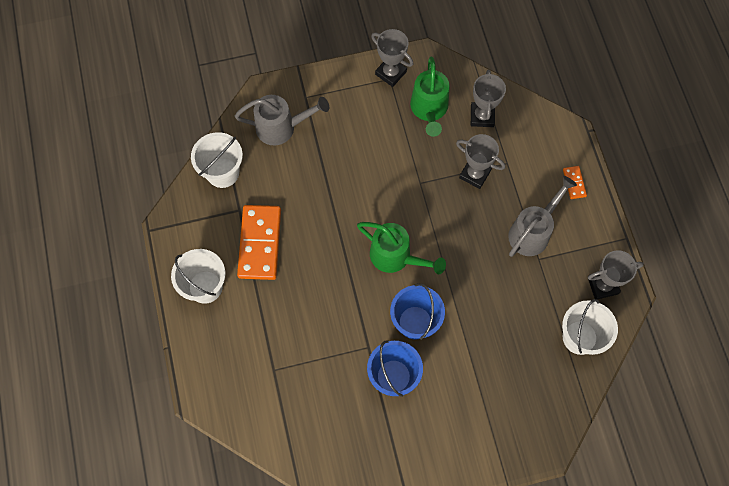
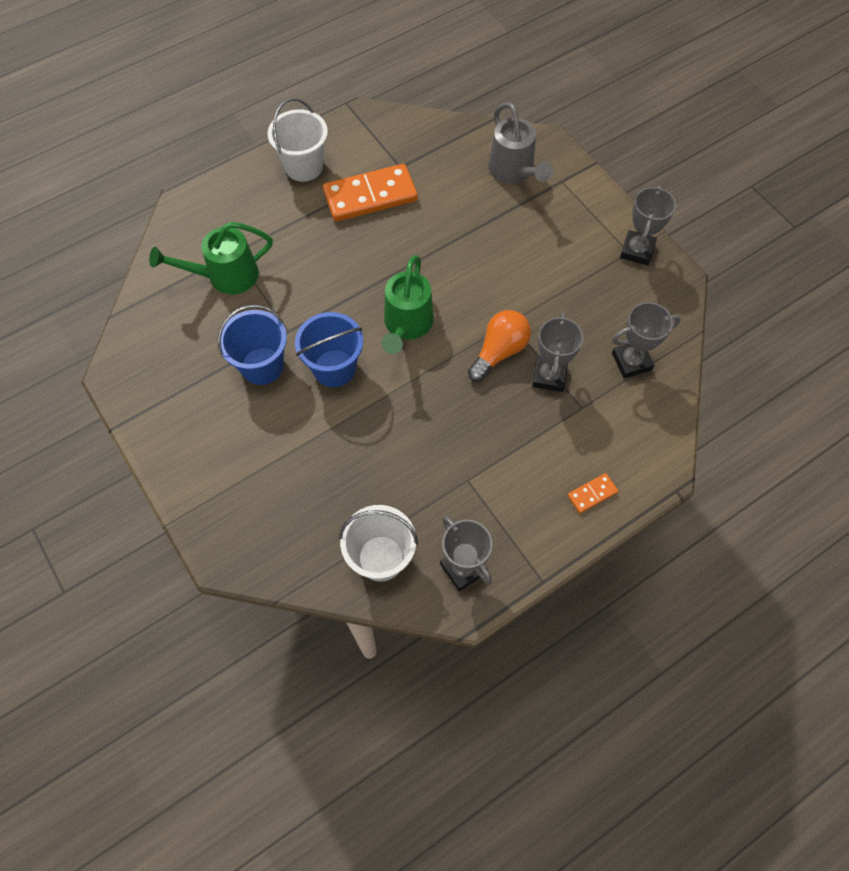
camera: 70 degrees right, 5 degrees down
(223, 172) = (436, 139): white bucket -> none
(429, 110) = (610, 303): green watering can -> green watering can (225, 276)
(442, 200) = (499, 351): none -> orange light bulb
(533, 231) = (502, 463): grey watering can -> none

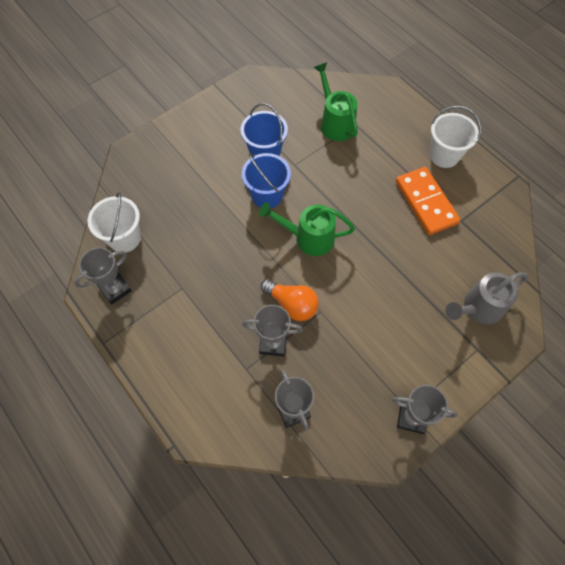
camera: 85 degrees right, 0 degrees up
(592, 494) = (171, 377): orange domino -> none

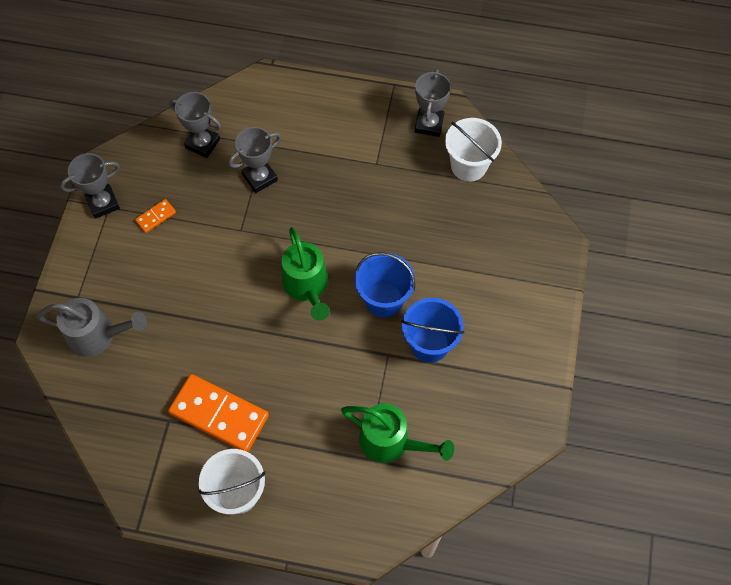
camera: 140 degrees right, 0 degrees up
(292, 304) = (270, 218): orange light bulb -> none
(308, 238) = (307, 287): green watering can -> green watering can turned 105 degrees clockwise
(376, 371) = (156, 217): none -> orange domino
(478, 308) = (98, 336): grey watering can -> grey watering can turned 75 degrees clockwise

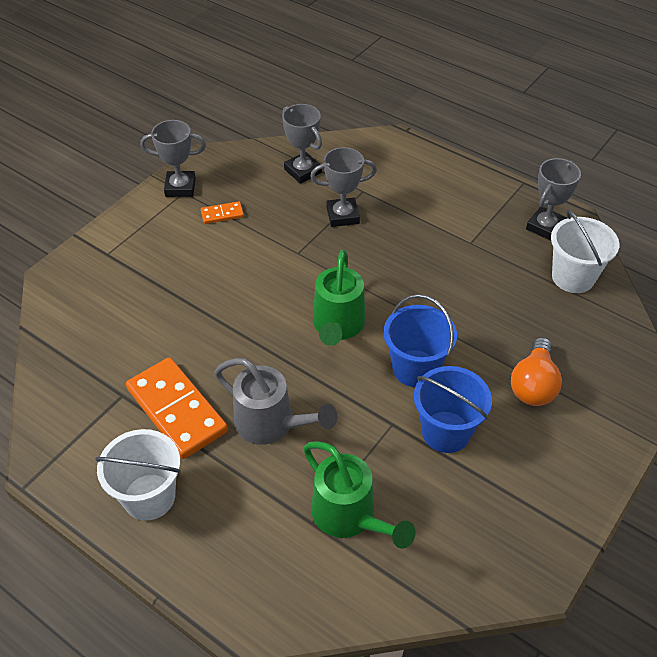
camera: 25 degrees right, 15 degrees down
(98, 336) = (104, 293): grey watering can -> grey watering can (271, 424)
(476, 277) = (533, 384): none -> orange light bulb

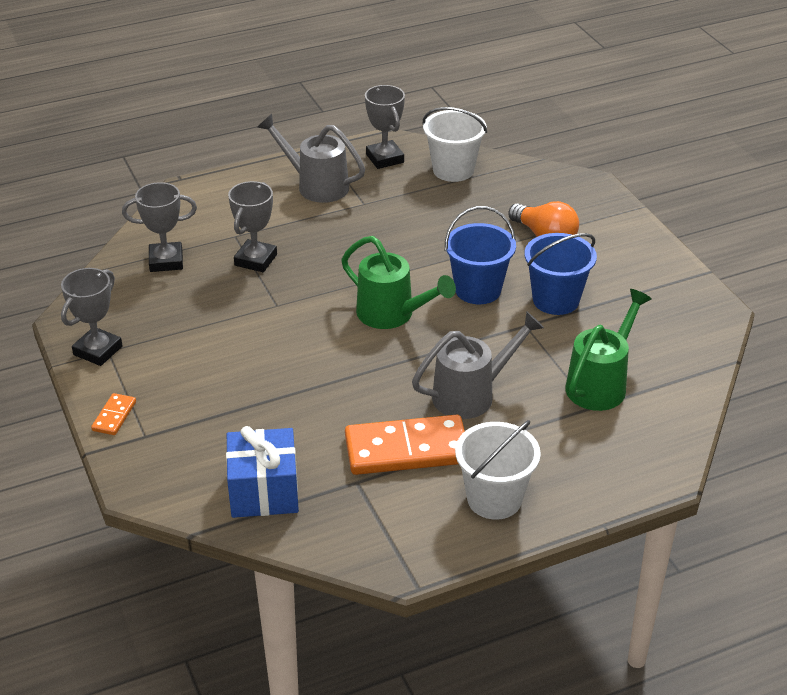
camera: 60 degrees left, 10 degrees down
(83, 345) = (264, 491): none -> blue gift
(222, 214) = (171, 335): orange domino -> orange domino (114, 416)
(349, 517) = (601, 384): green watering can -> green watering can turned 45 degrees counterclockwise
(467, 204) = (316, 185): none -> grey watering can

